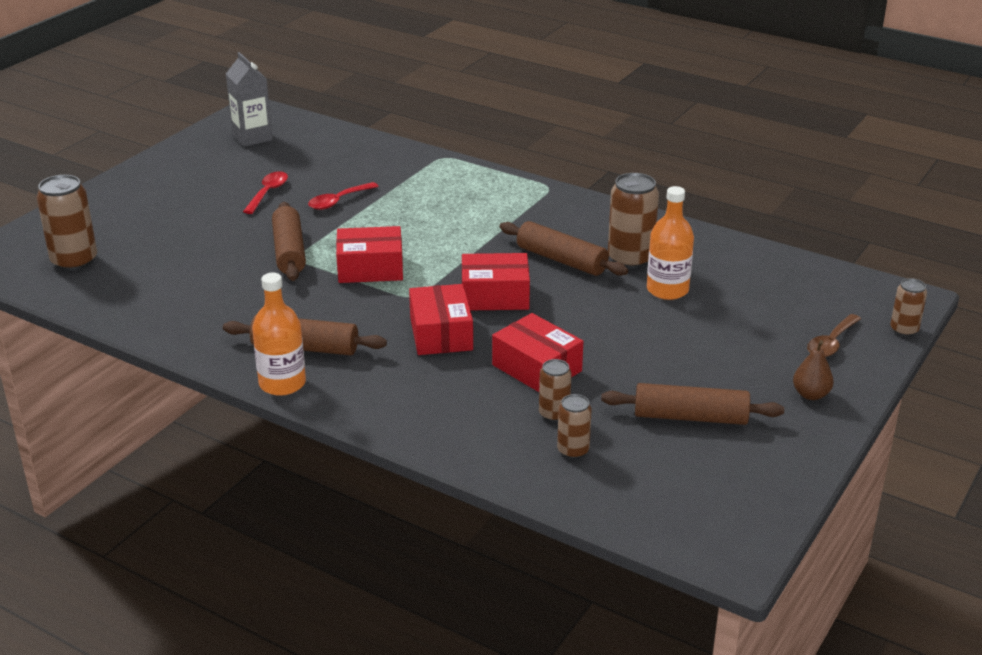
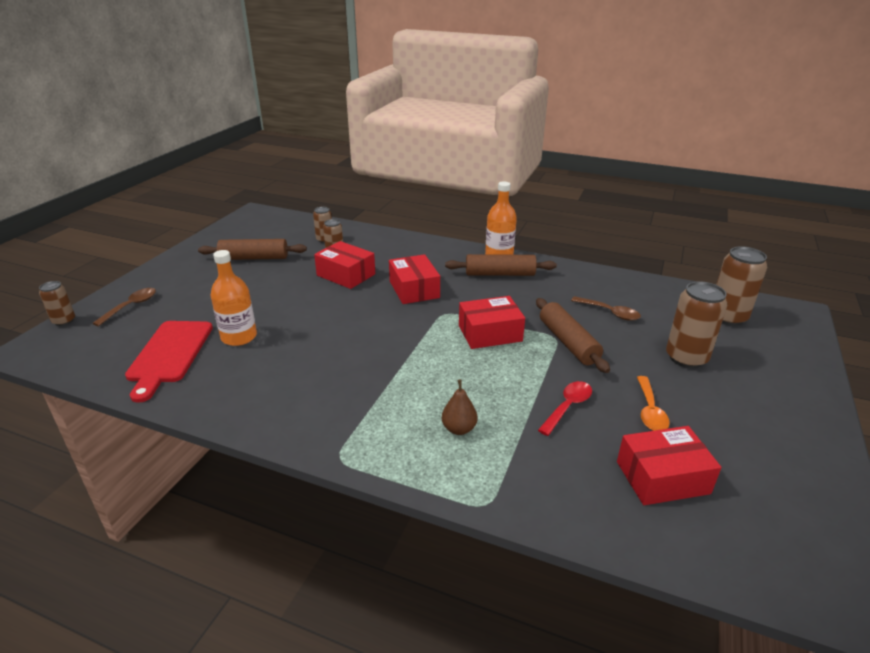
camera: 170 degrees right, 0 degrees up
(207, 279) = (610, 313): none -> brown spoon
(252, 137) = (770, 517): grey carton -> none
(268, 193) = (650, 411): red spoon -> orange spoon
(495, 296) = (381, 319): red box -> red box (662, 477)
(561, 260) = (327, 357): brown rolling pin -> none
(630, 259) = (263, 364): brown can -> brown can (686, 358)
(739, 277) = (169, 354): none -> red cutting board
(810, 394) = (171, 274): brown pear -> brown pear (459, 429)

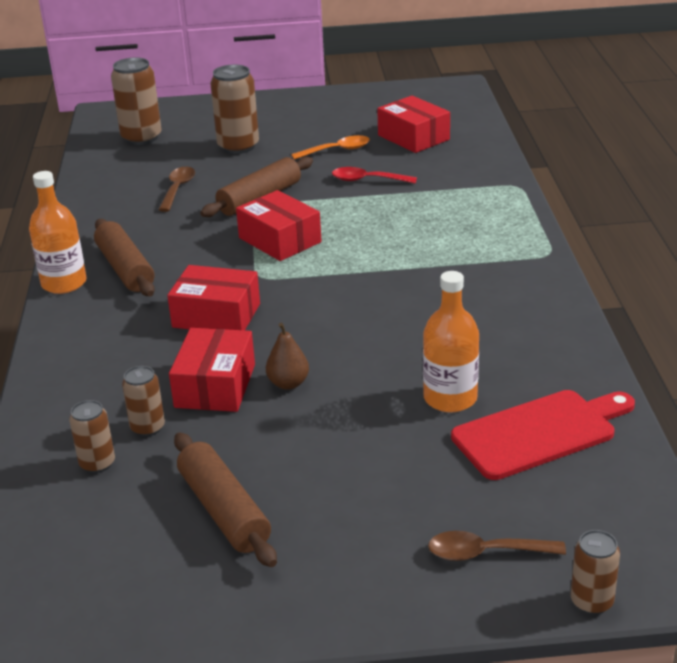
camera: 115 degrees left, 0 degrees up
(414, 289) = (216, 315): red box -> red box turned 60 degrees clockwise
(459, 429) = (450, 216): brown pear -> brown pear (288, 383)

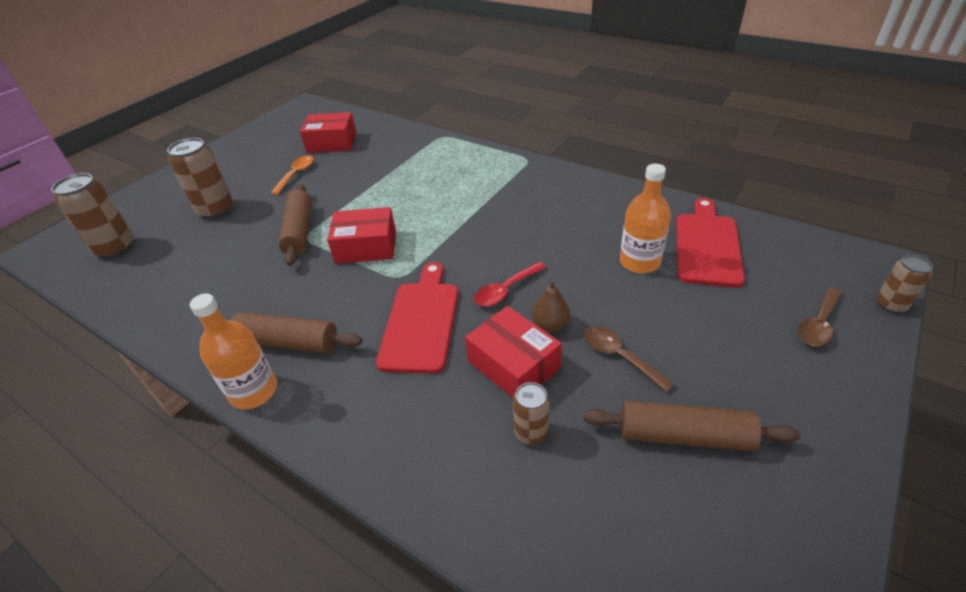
camera: 50 degrees left, 10 degrees up
(97, 463) = (553, 493): brown can -> none
(178, 189) = (221, 263): brown spoon -> brown spoon (619, 356)
(216, 315) = (421, 321): red box -> red cutting board
(367, 180) = (351, 180): red spoon -> red spoon (505, 290)

